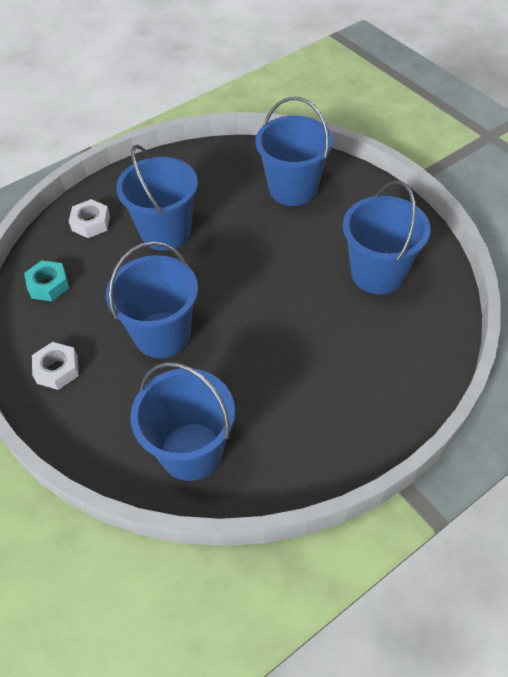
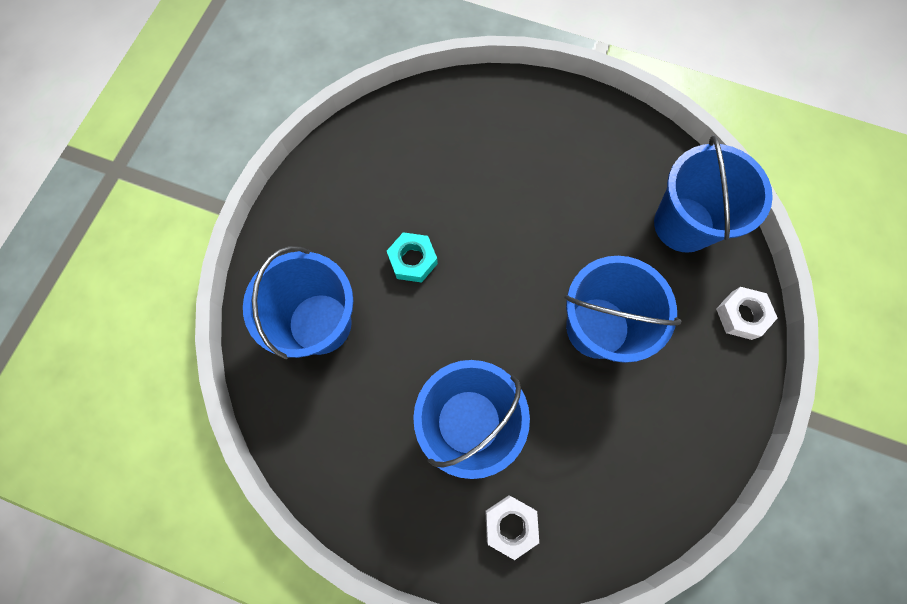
camera: 125 degrees left, 20 degrees up
(48, 285) = (624, 497): turquoise nut -> turquoise nut (413, 260)
(57, 370) = (703, 397): white nut -> white nut (741, 315)
(377, 273) = (397, 180): blue bucket -> none

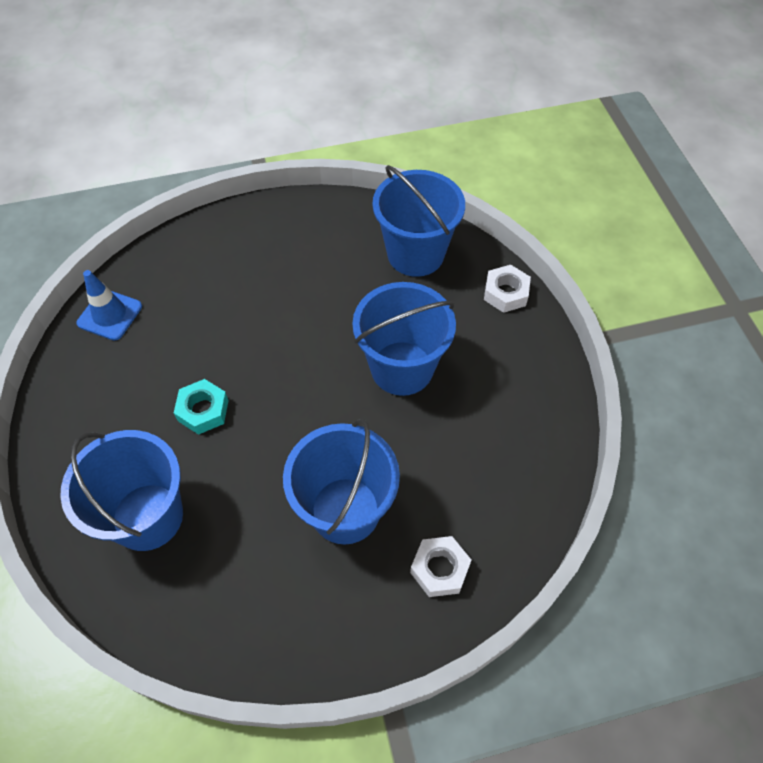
camera: 35 degrees left, 15 degrees down
(392, 127) = (110, 315): none -> blue traffic cone

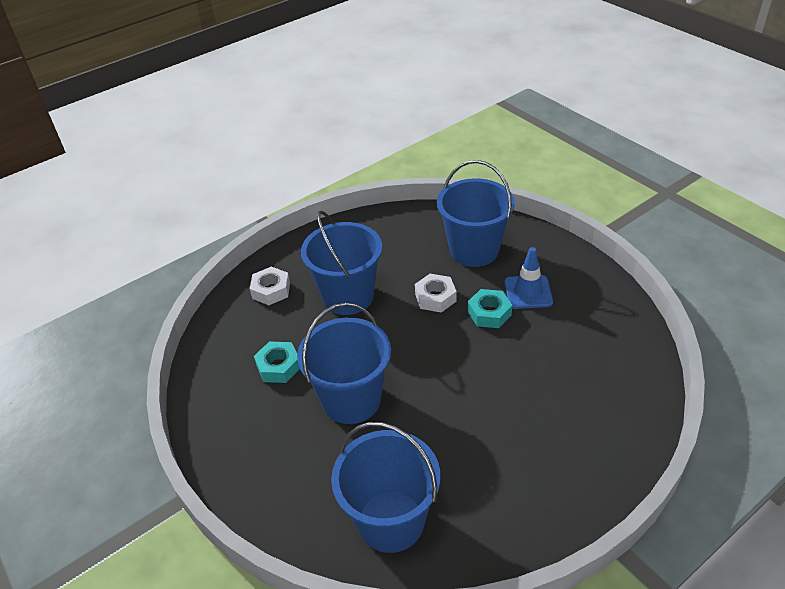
camera: 160 degrees right, 15 degrees down
(110, 315) = (627, 347): blue traffic cone -> blue traffic cone (528, 292)
(464, 440) = (278, 366): none -> turquoise nut
(505, 293) = (277, 512): white nut -> white nut (435, 297)

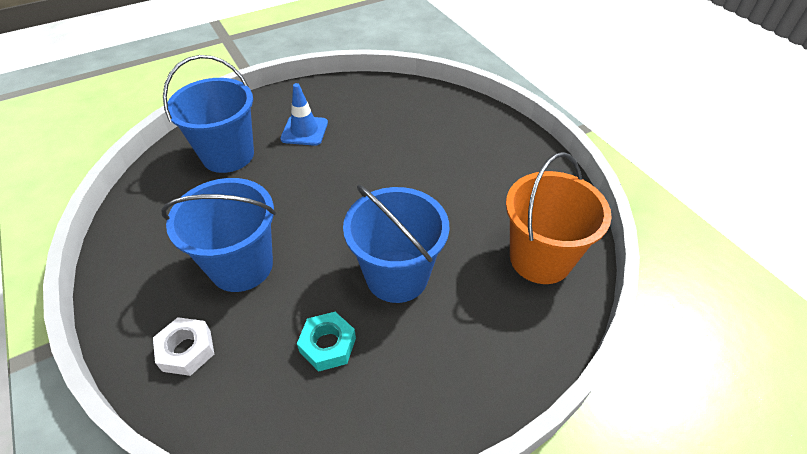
camera: 85 degrees left, 5 degrees up
(391, 521) = (540, 259): blue bucket -> orange bucket
(435, 297) = (280, 192): white nut -> none
(489, 313) = (319, 159): turquoise nut -> none

